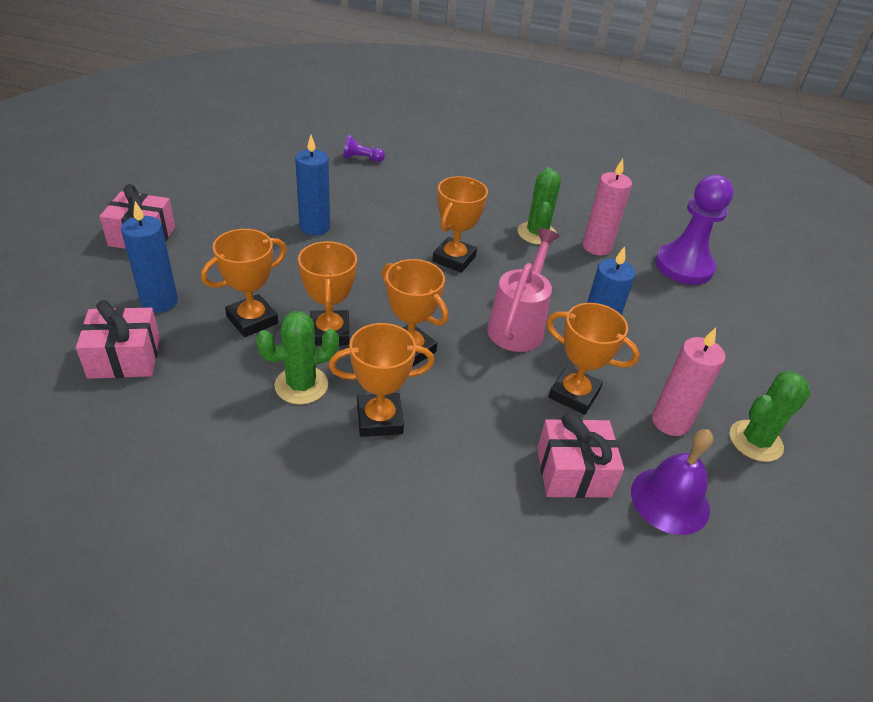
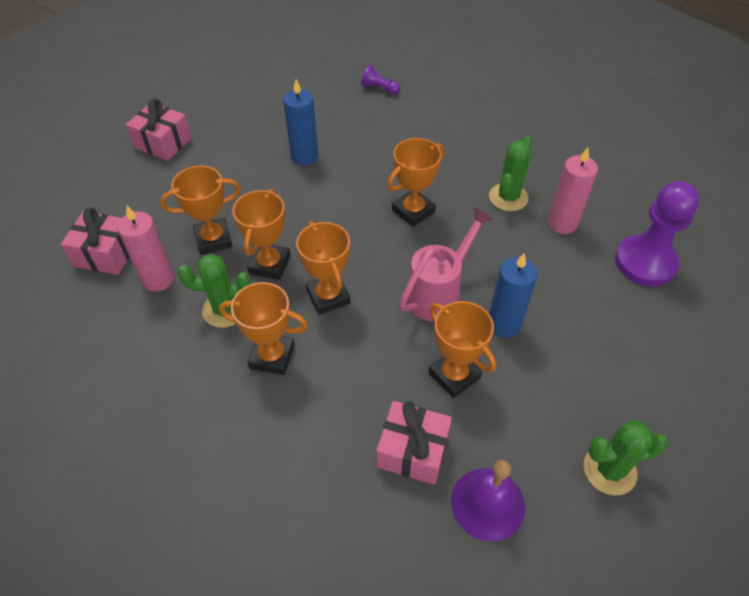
camera: 25 degrees right, 10 degrees up
(159, 301) = (151, 208): blue candle -> none
(670, 422) = (532, 427): pink candle -> pink candle (158, 279)

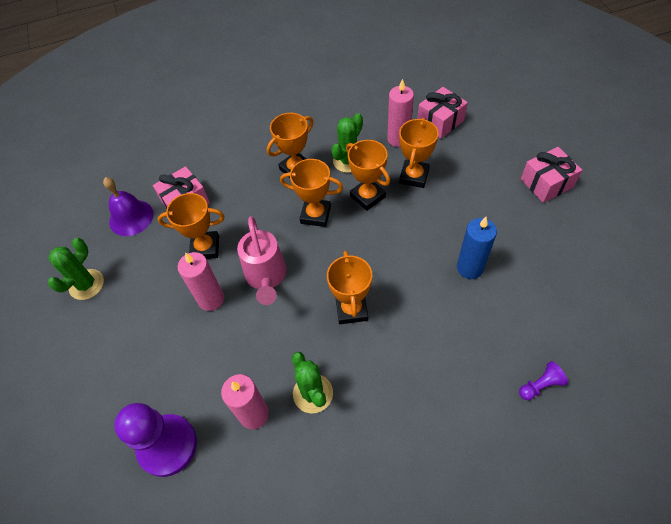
camera: 130 degrees right, 5 degrees up
(503, 324) = (211, 299): blue candle -> pink candle

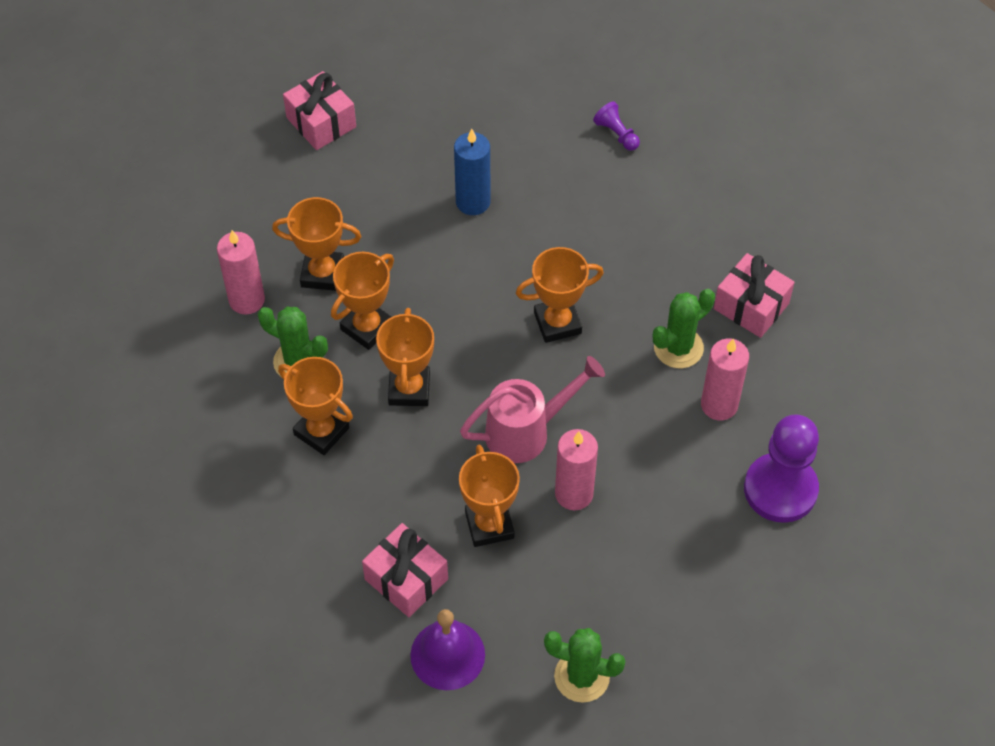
camera: 105 degrees left, 0 degrees up
(440, 121) = (206, 248): pink gift -> pink gift (751, 306)

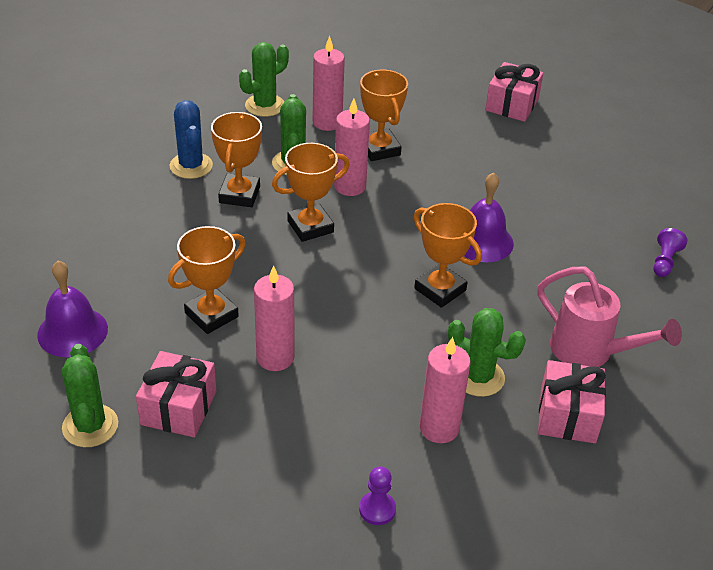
camera: 60 degrees right, 15 degrees down
(177, 345) = (265, 105): none -> green cactus
(244, 458) = (191, 166): none -> blue cactus
(367, 327) = (350, 186): orange trophy -> pink candle
(406, 579) = (132, 284): pink gift -> pink gift (179, 408)
(473, 202) = (515, 202): blue candle -> none
(512, 256) = (482, 241): none -> purple bell
(526, 432) = (317, 307): pink watering can -> pink watering can (590, 352)
(780, 489) = (377, 509): purple pawn -> purple pawn, size x0.45

